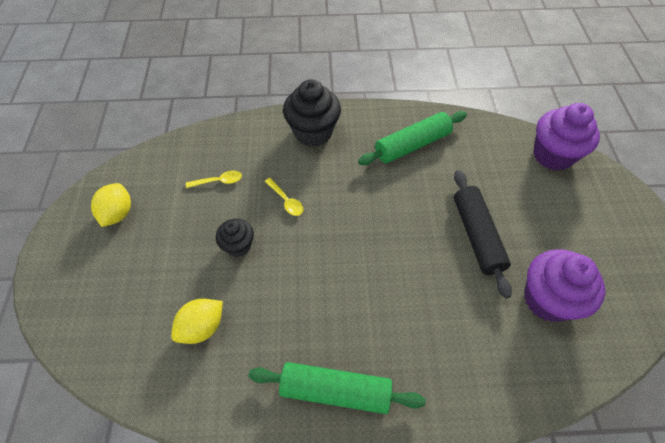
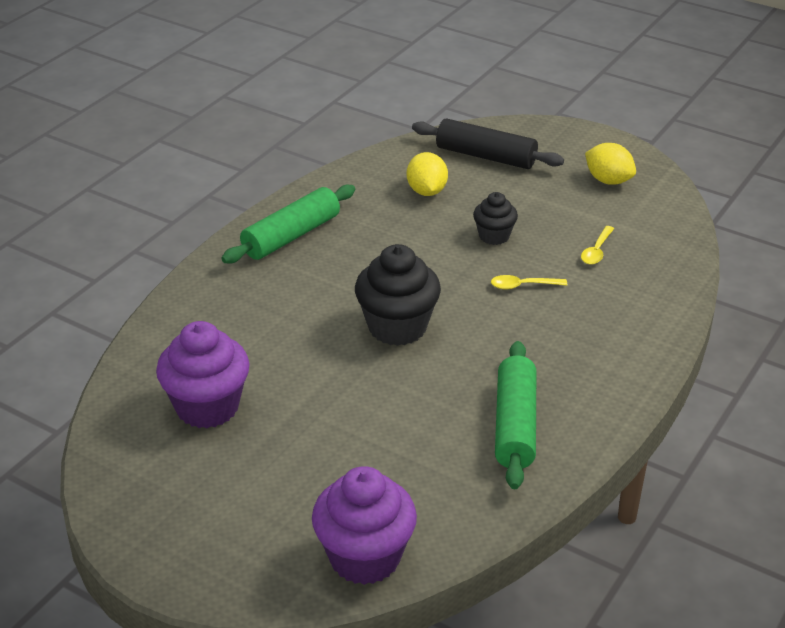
camera: 125 degrees right, 20 degrees down
(313, 132) = (616, 348): black cupcake -> black cupcake (397, 327)
(476, 236) = (331, 401): black rolling pin -> black rolling pin (486, 156)

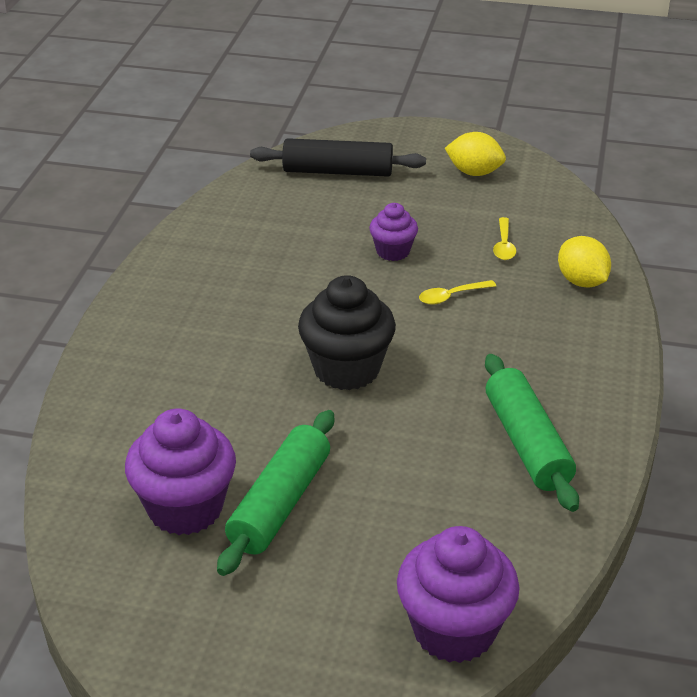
camera: 20 degrees left, 0 degrees up
(291, 236) = (176, 296): green rolling pin -> green rolling pin (280, 503)
(426, 191) = (296, 219): yellow lemon -> yellow lemon (581, 281)
(494, 236) = (393, 251): black cupcake -> purple cupcake

